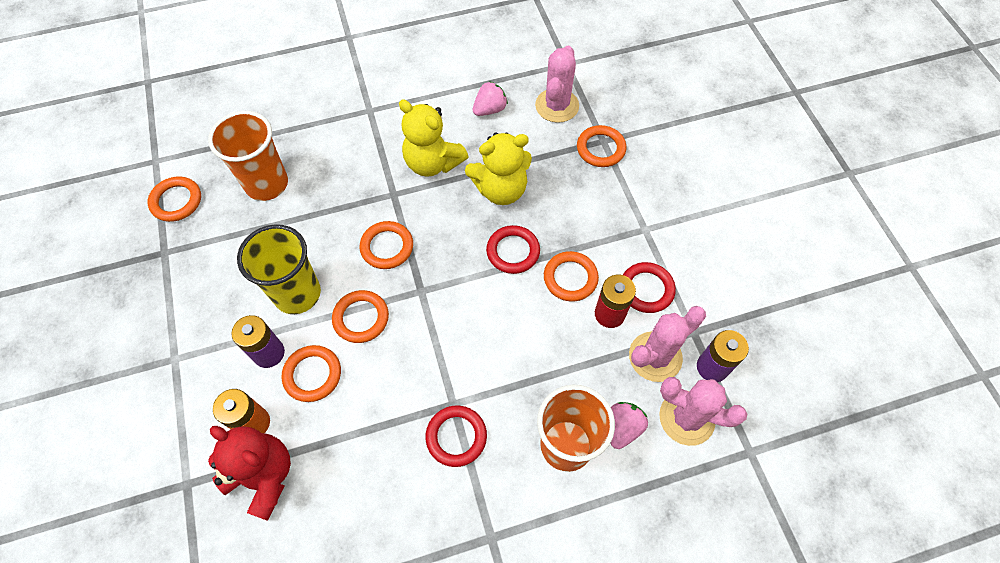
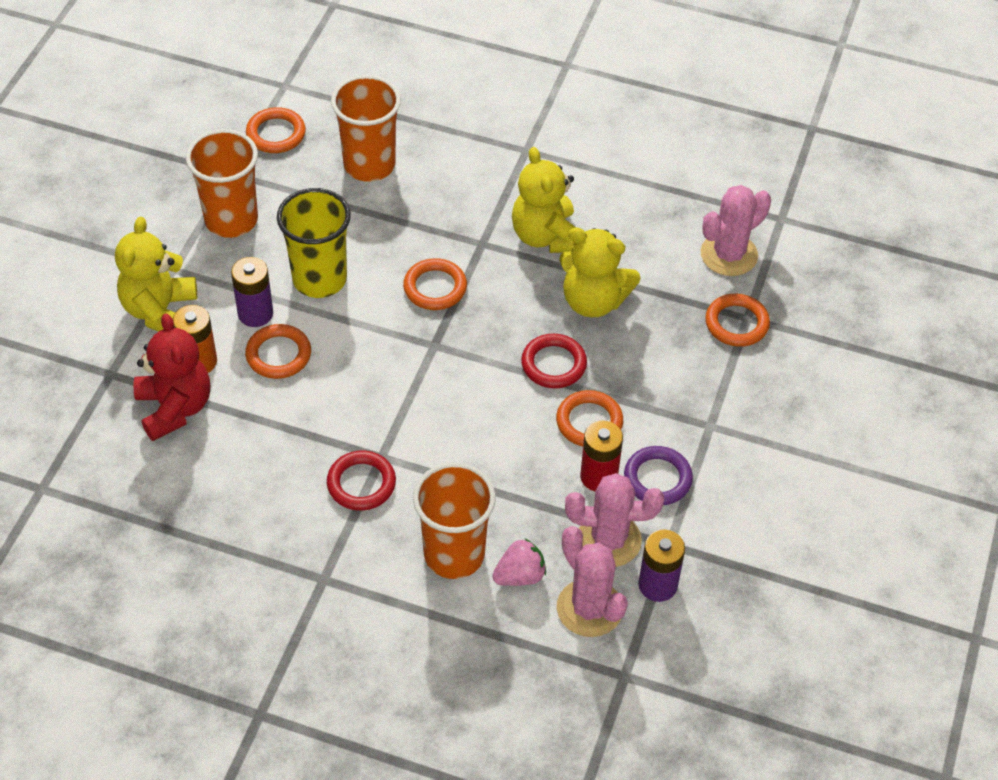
camera: 35 degrees right, 10 degrees down
(189, 401) = (160, 311): none -> yellow teddy bear
(192, 289) = (231, 220): none -> orange cup
(361, 318) = (359, 334): orange ring -> none
(490, 109) = (652, 218): pink strawberry -> none
(646, 289) = (657, 479): red ring -> purple ring

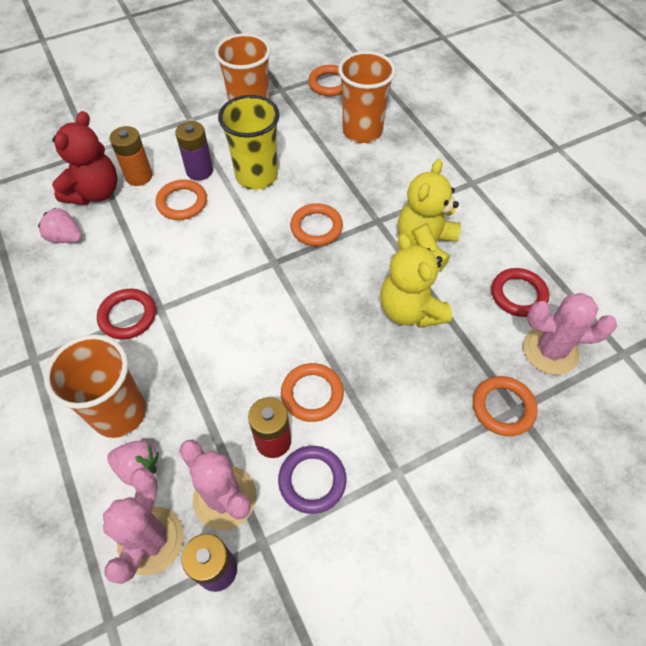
camera: 45 degrees right, 5 degrees up
(160, 311) = (155, 136): yellow teddy bear -> none
(206, 467) = (65, 238): none -> pink strawberry
(553, 364) = (334, 333): red ring -> red ring (518, 294)

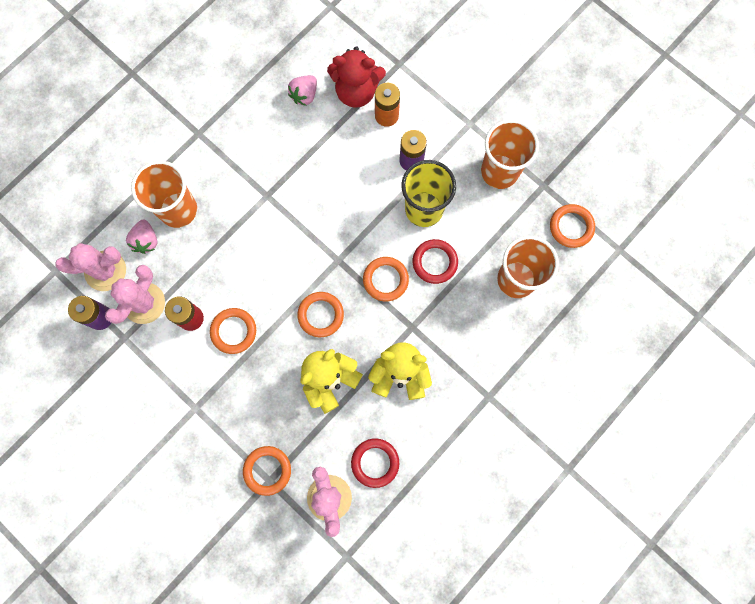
camera: 70 degrees right, 20 degrees up
(65, 238) = (304, 95): pink strawberry -> pink strawberry turned 150 degrees counterclockwise
(128, 316) = (252, 177): red ring -> red ring (435, 262)
(182, 202) = (371, 163): orange ring -> orange ring (320, 315)
(312, 480) = (172, 354): purple ring -> none

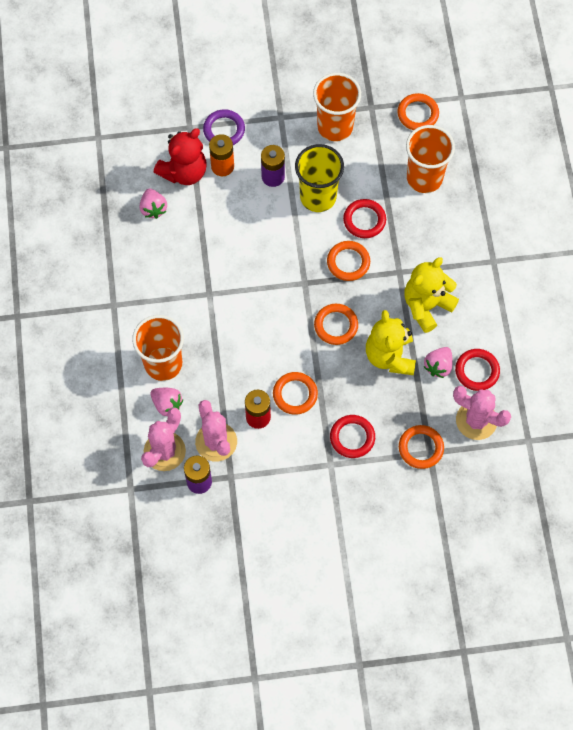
camera: 50 degrees left, 10 degrees down
(232, 407) = (352, 437): none -> red ring
(353, 427) = (438, 366): none -> pink strawberry
(419, 91) = (224, 130): none -> purple ring

